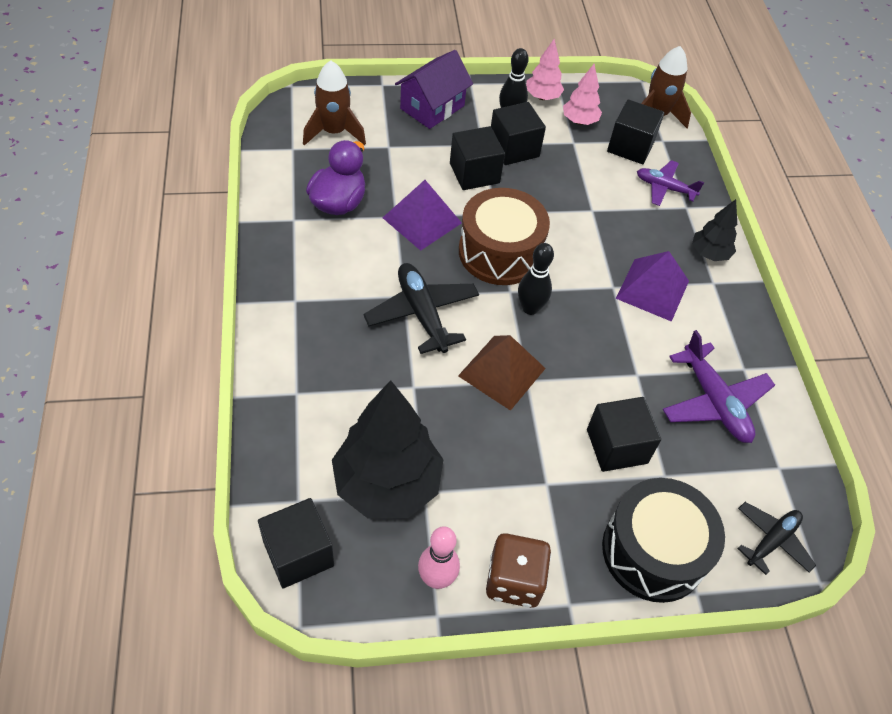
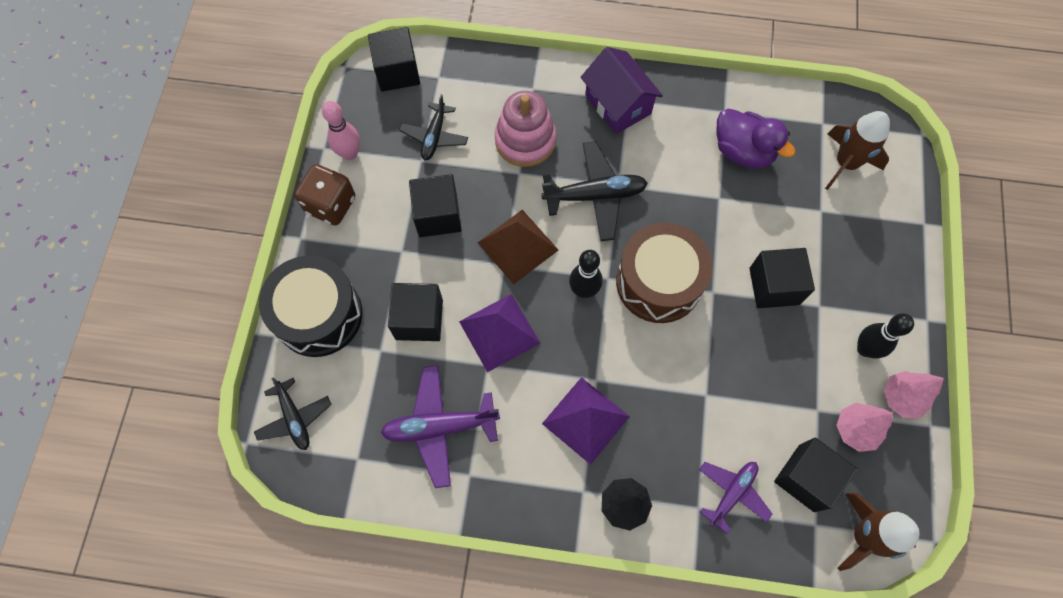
camera: 110 degrees right, 15 degrees up
(370, 388) = (525, 140): none -> pink stacking toy
(387, 484) = (434, 136): black tree -> black plane
(422, 220) = (711, 220): purple pyramid -> purple pyramid (499, 332)
(432, 107) = (884, 267): purple house -> purple house (618, 104)
(514, 148) = (811, 338): black cube -> black cube (438, 215)

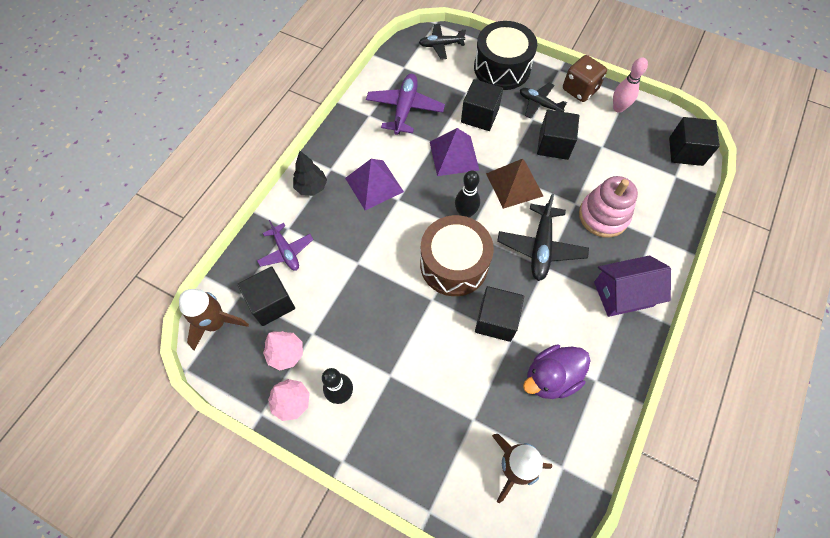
camera: 110 degrees right, 5 degrees down
(434, 136) = (621, 159): black plane -> black plane (539, 104)
(774, 286) = (420, 347): black cube -> black cube (496, 320)

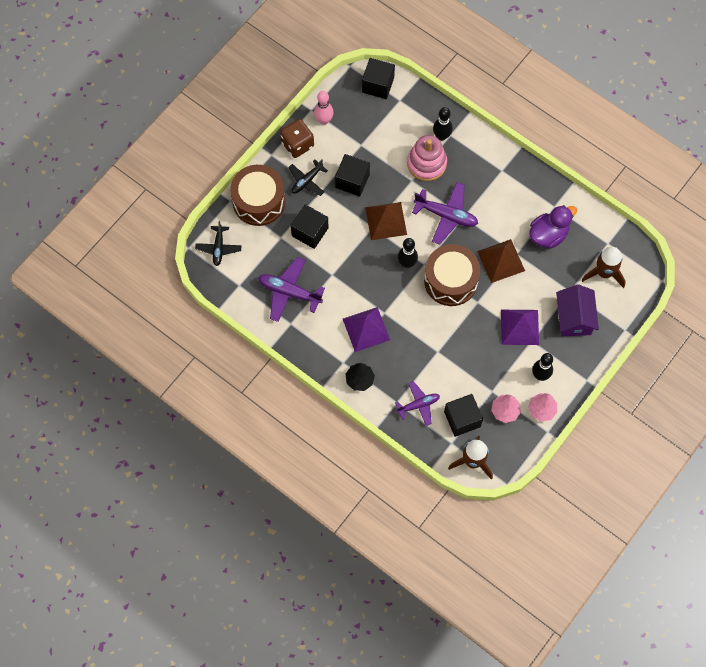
camera: 80 degrees left, 5 degrees up
(454, 155) = (348, 261): purple pyramid -> purple pyramid (519, 327)
(496, 320) = (501, 261): black cube -> brown pyramid
(502, 68) = (259, 201): black drum -> brown drum
(541, 247) = (446, 215): black plane -> purple plane
(551, 378) = (548, 235): purple duck -> purple duck turned 105 degrees counterclockwise
(623, 294) = (493, 170): purple house -> purple house (574, 318)
(646, 227) = (441, 136): none -> black bowling pin

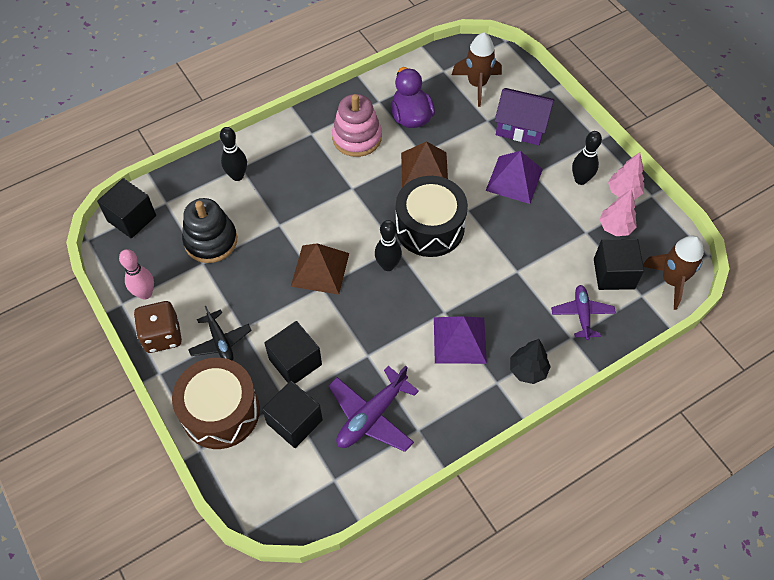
camera: 70 degrees left, 10 degrees down
(218, 248) = (265, 489): black plane -> none
(352, 181) = (247, 289): black cube -> black cube (294, 421)
(380, 142) = (211, 241): none -> black stacking toy
(426, 163) = (265, 202): pink stacking toy -> pink stacking toy (357, 137)
(446, 215) = (342, 204): purple plane -> none
(451, 281) = (429, 227): brown drum -> black drum

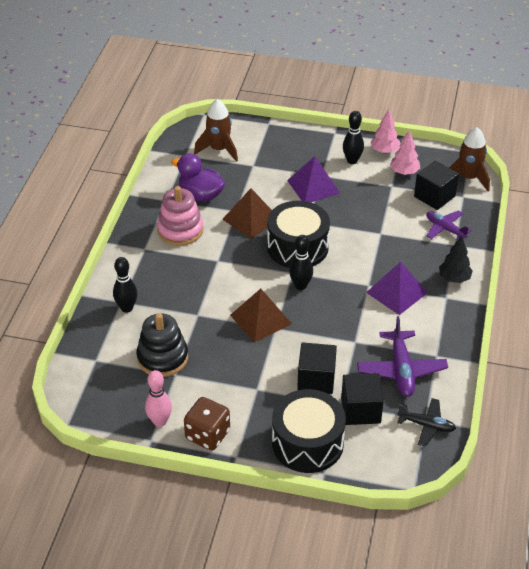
camera: 45 degrees left, 15 degrees down
(131, 218) = (83, 387): black cube -> none
(220, 341) = (252, 407): black plane -> black plane (426, 425)
(220, 411) = (307, 443): brown drum -> black drum
(521, 127) = (279, 155): purple house -> none

